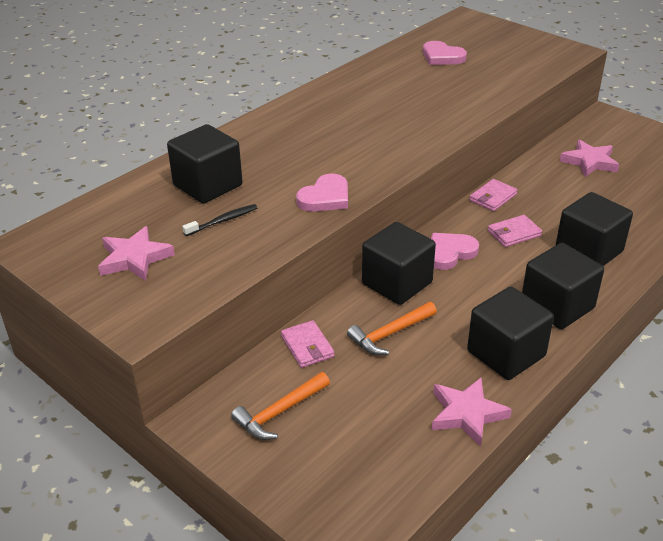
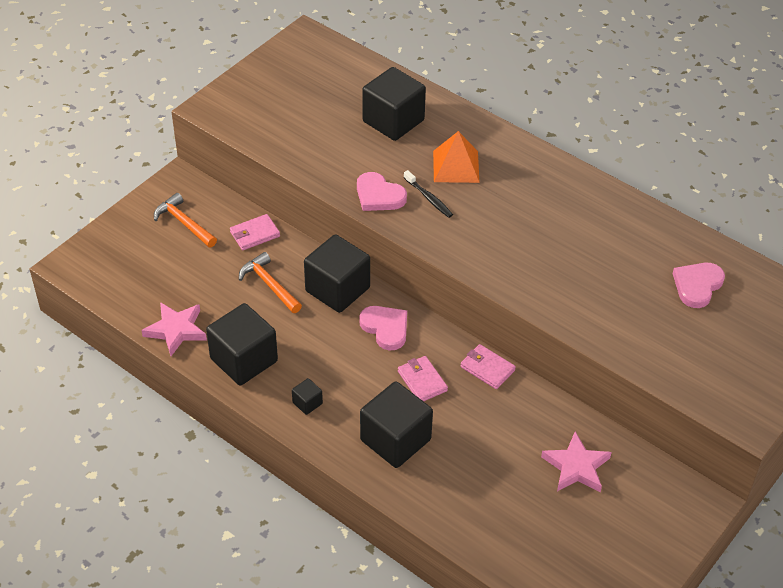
camera: 85 degrees right, 10 degrees up
(134, 258) = (288, 94): pink star -> none
(223, 221) = (339, 135): black toothbrush -> black toothbrush (429, 198)
(287, 152) = (456, 166): none -> orange pyramid
(557, 306) = (307, 403): black cube -> black cube, size x0.44

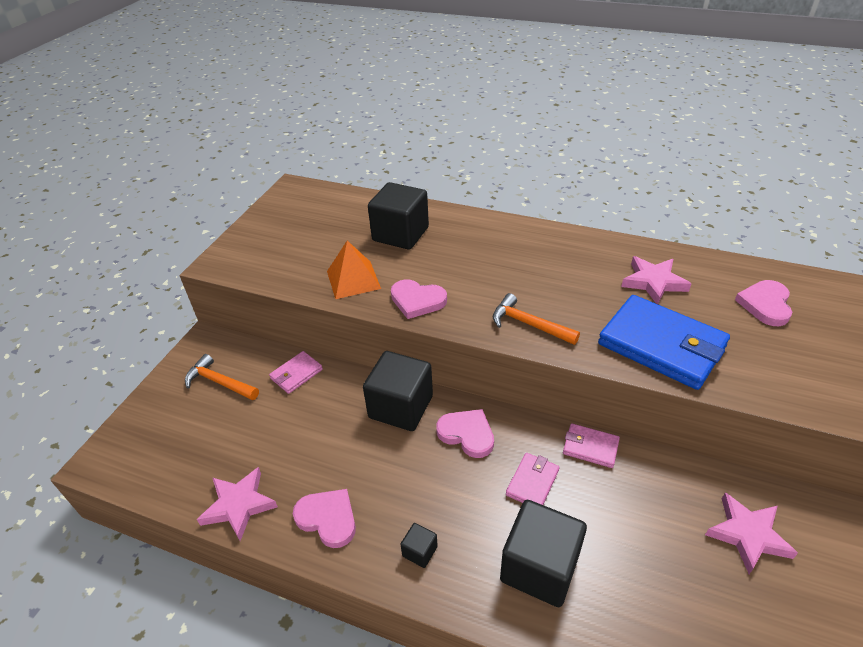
camera: 15 degrees left, 5 degrees down
(244, 360) = (328, 518): black cube -> pink heart
(269, 284) = (328, 422): orange hammer -> orange hammer (528, 324)
(422, 381) = (532, 482): pink wallet -> pink wallet turned 75 degrees clockwise
(429, 198) = (467, 291): black toothbrush -> none
(456, 166) = (477, 257): orange pyramid -> orange pyramid (353, 279)
(574, 295) = (661, 345): none -> blue wallet
(608, 236) = (653, 282): none -> pink star

